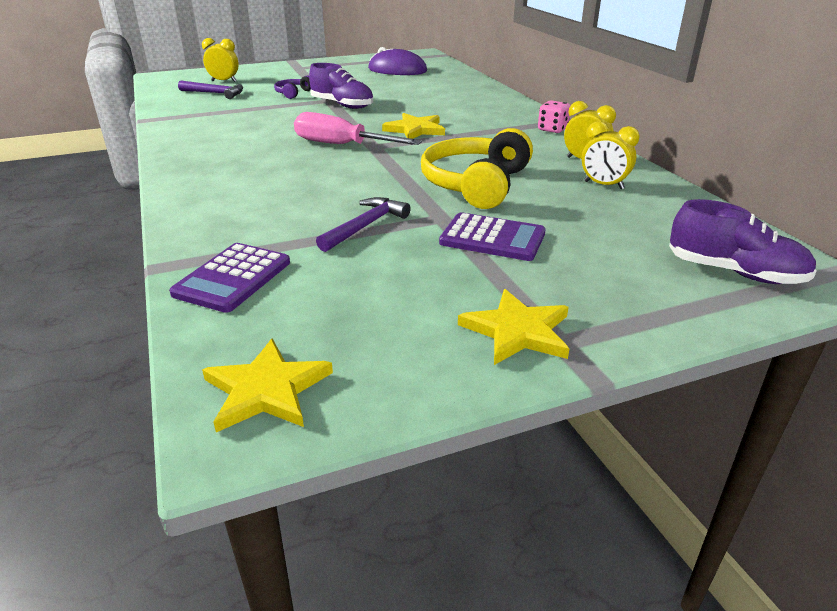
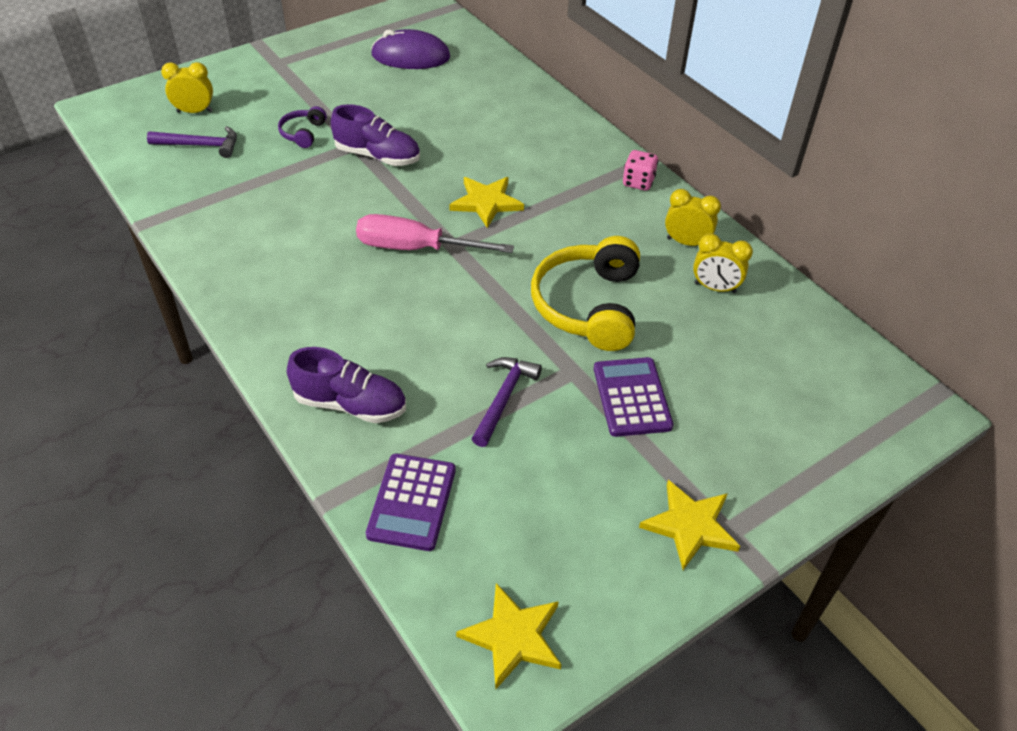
camera: 15 degrees left, 15 degrees up
(492, 238) = (632, 397): purple calculator -> purple calculator turned 105 degrees counterclockwise
(734, 272) = (852, 412): purple shoe -> purple shoe (350, 404)

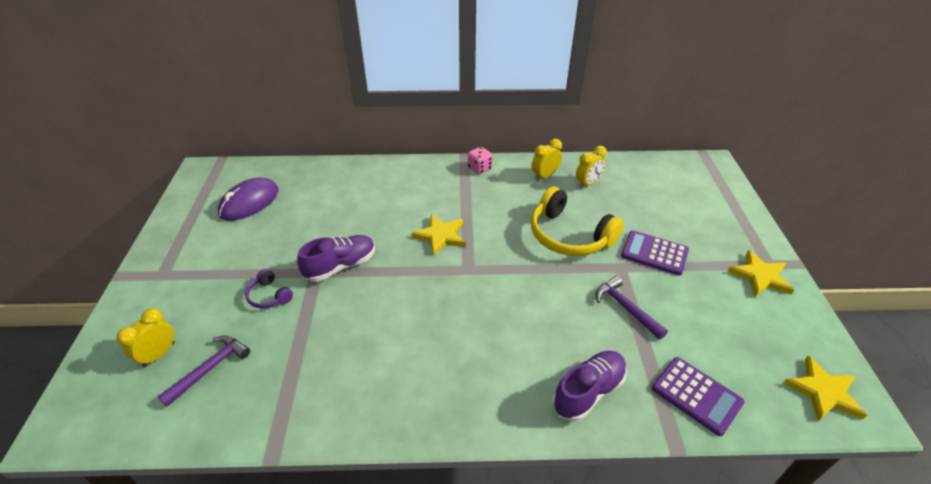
camera: 55 degrees left, 5 degrees down
(415, 248) = (456, 289): pink screwdriver -> none

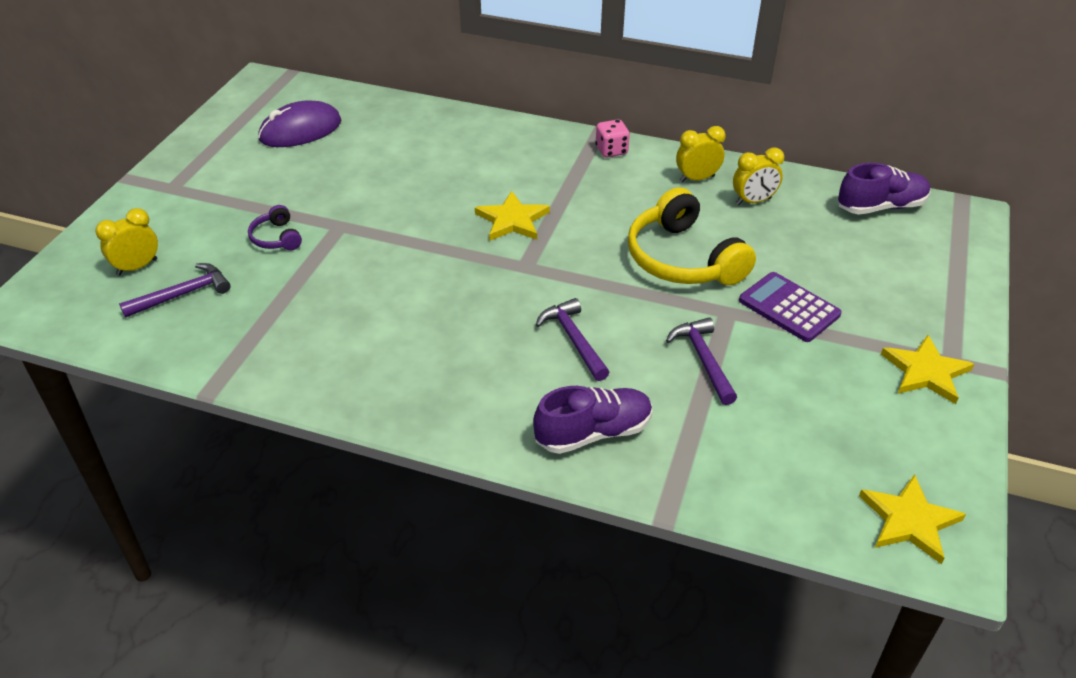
camera: 20 degrees right, 0 degrees up
(340, 266) = (372, 226): purple shoe -> purple shoe (880, 207)
(533, 318) = (574, 340): none -> purple hammer
(696, 395) = (729, 475): purple calculator -> none

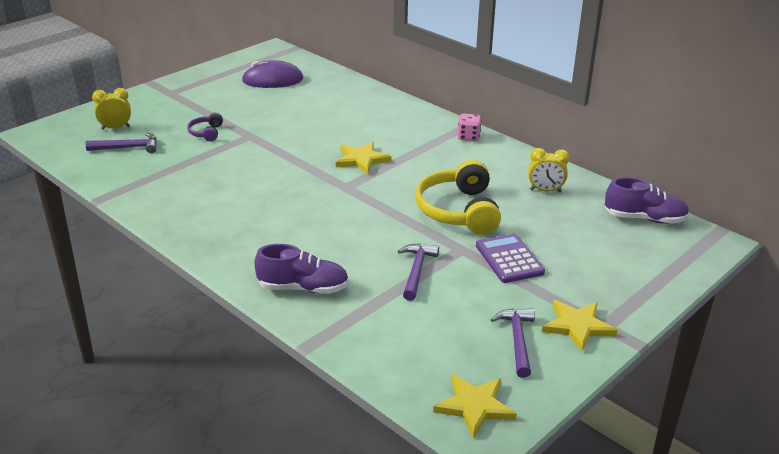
camera: 25 degrees right, 10 degrees down
(574, 340) = (339, 235): purple hammer -> purple hammer (517, 341)
(697, 178) = (515, 167): yellow clock -> none

